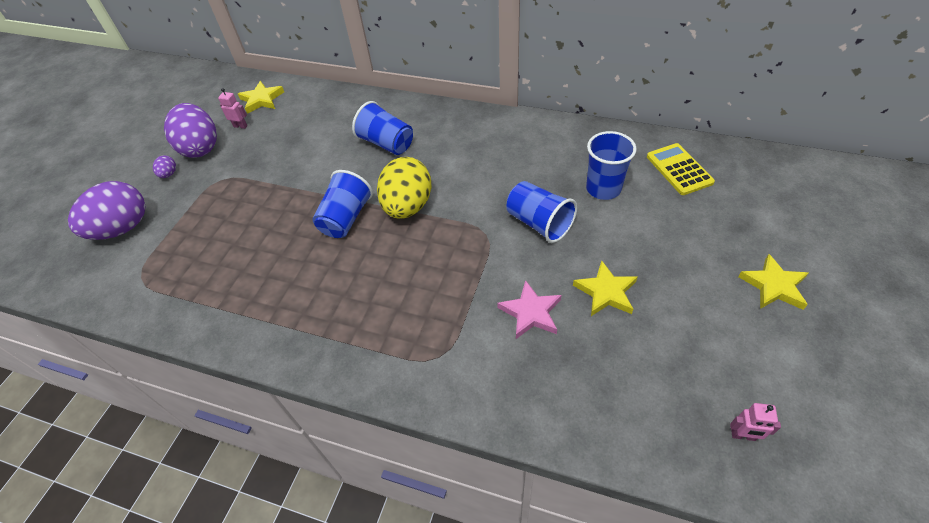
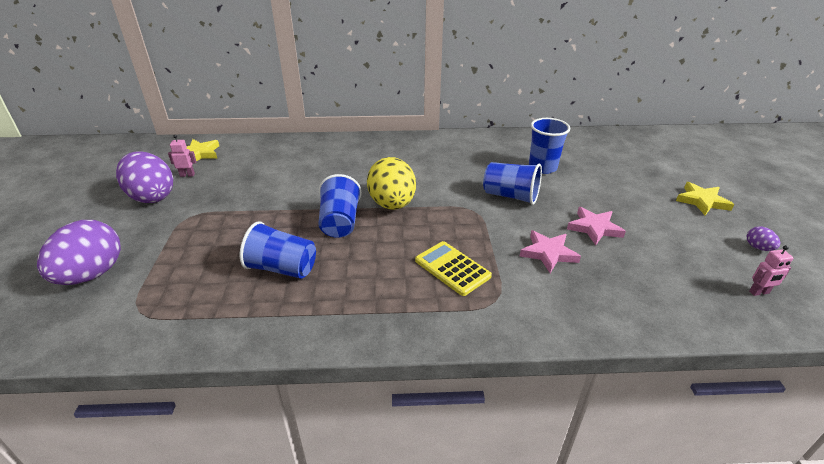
camera: 25 degrees left, 15 degrees down
(169, 174) = (125, 222): purple egg -> purple egg (758, 248)
(386, 143) = (343, 166): blue cup -> blue cup (282, 268)
(606, 292) = (594, 228): yellow star -> pink star
(679, 169) = (586, 148): yellow calculator -> yellow calculator (452, 268)

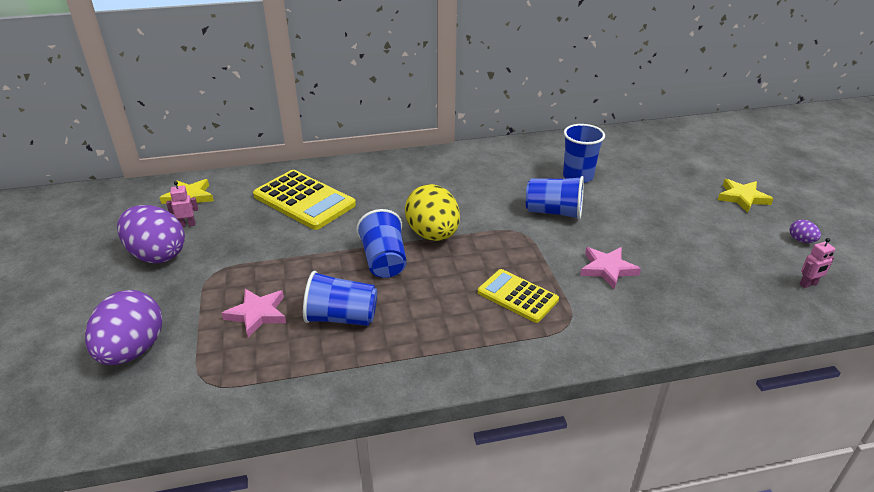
camera: 10 degrees left, 0 degrees up
(291, 165) = (304, 200): none -> yellow calculator
(594, 228) = (645, 237): pink star -> pink star (257, 314)

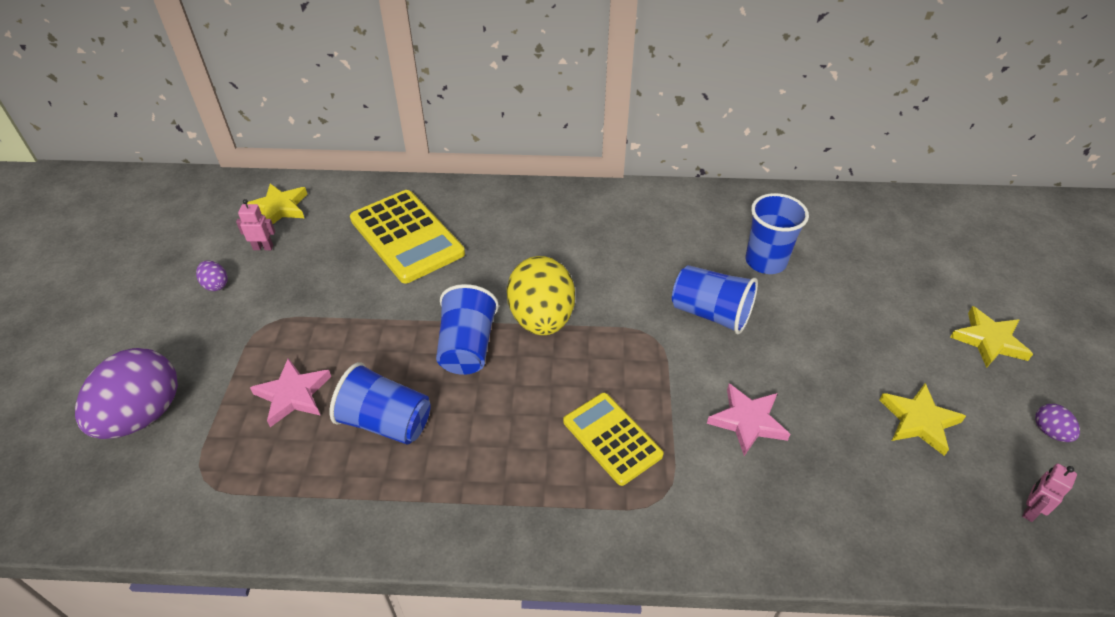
camera: 15 degrees right, 10 degrees up
(157, 255) = (216, 285): purple egg -> purple egg, size x0.42
(719, 249) = (919, 421): none -> yellow star
(808, 284) = (1030, 510): pink robot -> pink robot turned 135 degrees clockwise

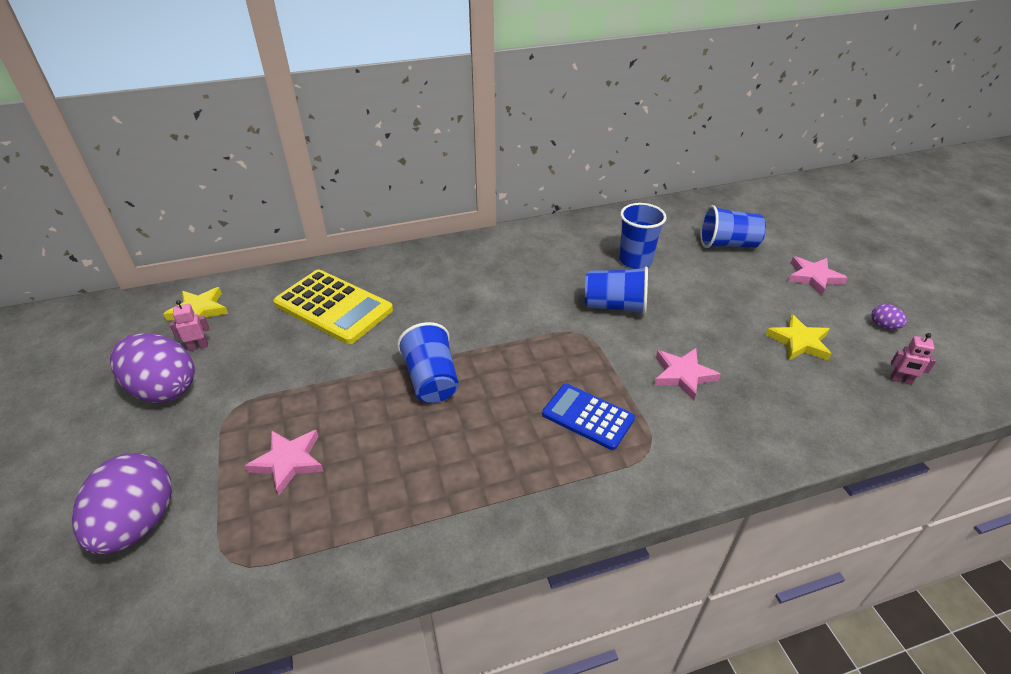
camera: 20 degrees left, 5 degrees down
(216, 285) = (164, 389): purple egg -> purple egg, size x2.38
(386, 422) = (389, 459): blue cup -> blue cup (727, 244)
(541, 319) = (484, 343): yellow egg -> none
(612, 438) = (588, 417): yellow calculator -> blue calculator
(989, 340) = (813, 277): yellow star -> pink star
(1030, 510) = (900, 380): pink robot -> pink robot turned 90 degrees counterclockwise

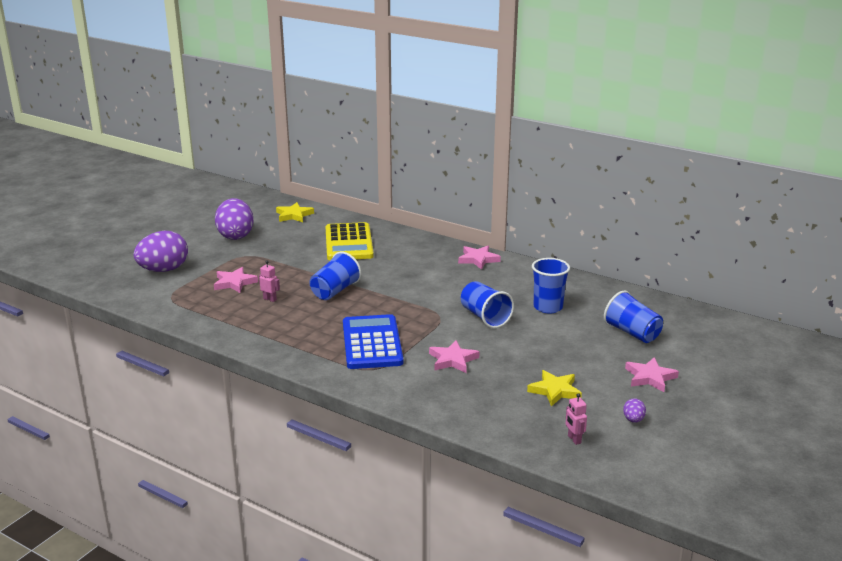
camera: 50 degrees right, 15 degrees down
(198, 346) = (271, 228): pink robot -> pink robot (270, 299)
(493, 247) = (478, 259): none -> pink star
(588, 417) = (372, 343): blue calculator -> blue calculator, size x1.57

